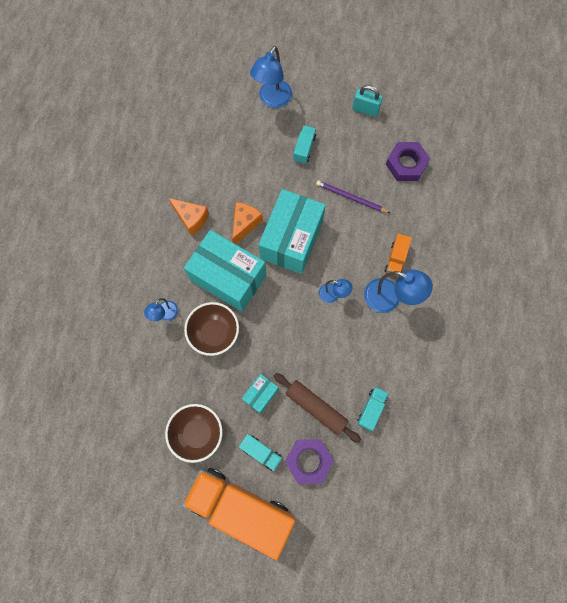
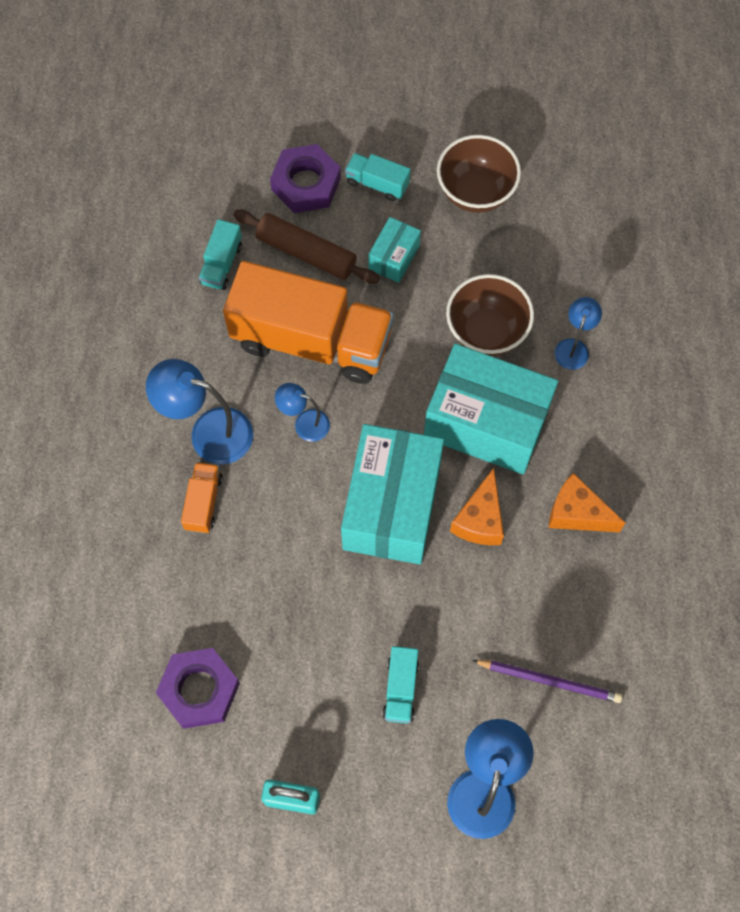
camera: 170 degrees right, 5 degrees down
(241, 508) = (391, 114): orange truck -> orange truck (311, 340)
(351, 198) = (297, 602): purple pencil -> purple pencil (549, 681)

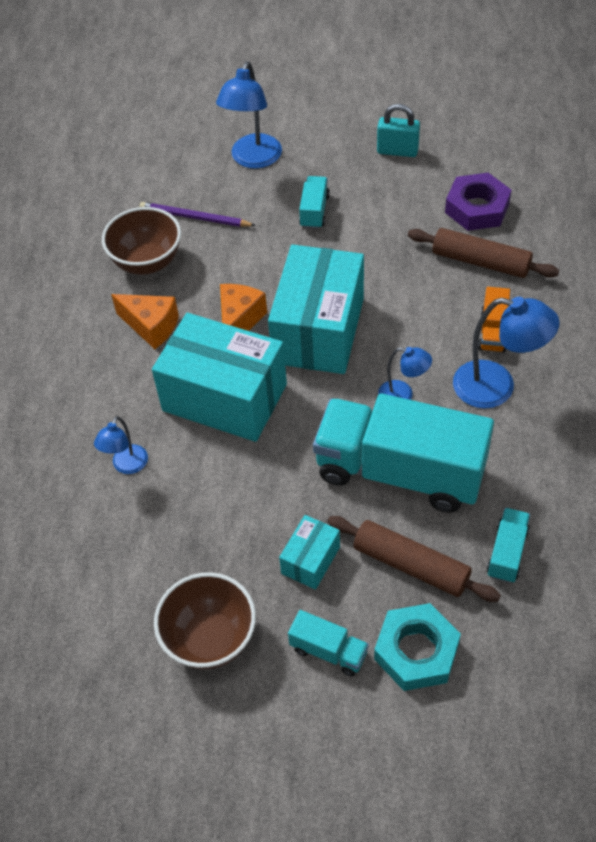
camera: 175 degrees left, 15 degrees down
(205, 601) = (480, 262): none -> brown rolling pin
(306, 184) = (416, 651): purple nut -> turquoise nut
(311, 340) = (400, 471): orange truck -> turquoise truck
(486, 332) = (215, 481): brown bowl -> brown bowl (147, 262)

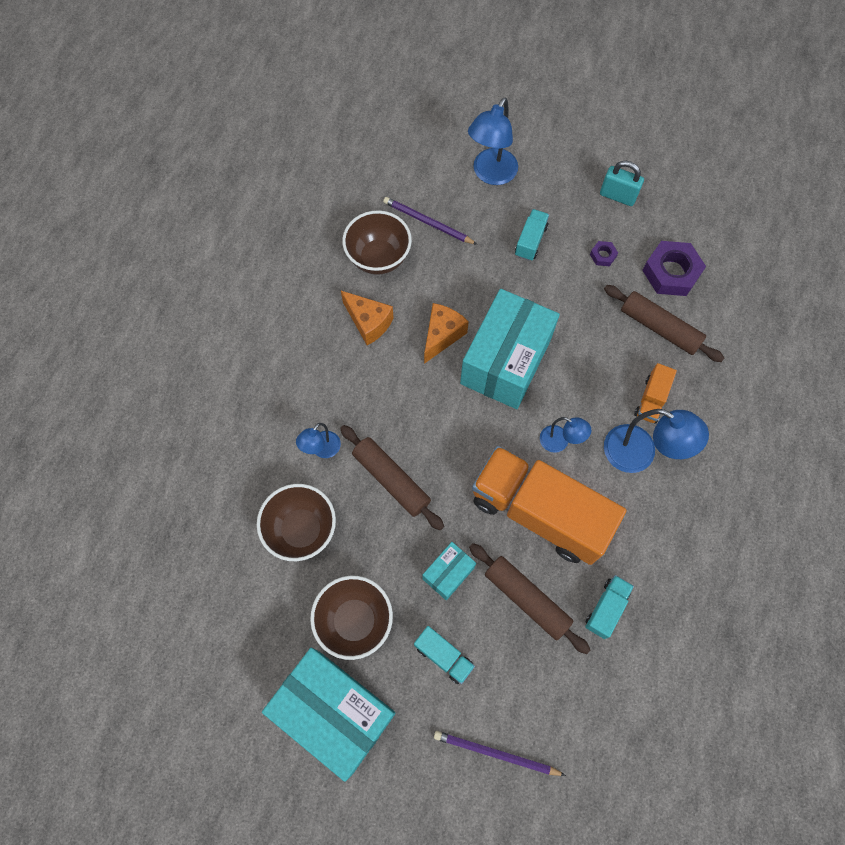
camera: 10 degrees right, 15 degrees up
(121, 555) = (301, 530): none -> brown bowl
(217, 478) = (391, 479): none -> brown rolling pin
(224, 397) = (414, 406): turquoise box -> turquoise box (334, 712)
(398, 208) = (603, 255): none -> purple nut
(400, 471) = (539, 512): turquoise truck -> orange truck
(416, 651) = (511, 675): turquoise nut -> none
(421, 744) = (495, 753): none -> purple pencil

